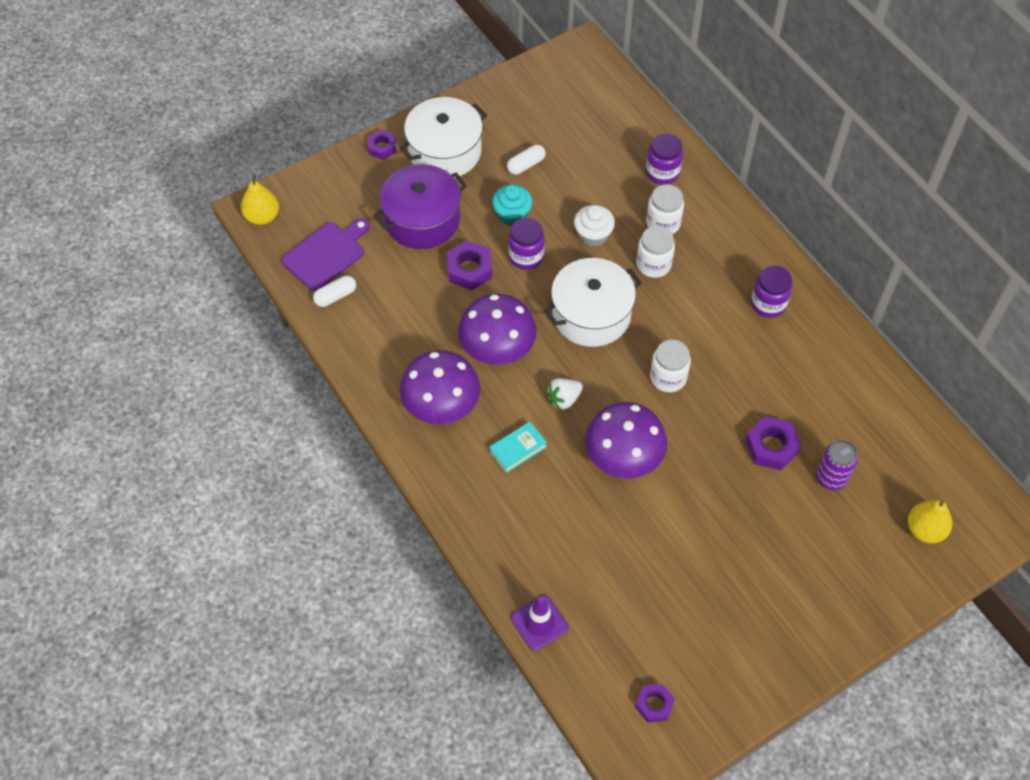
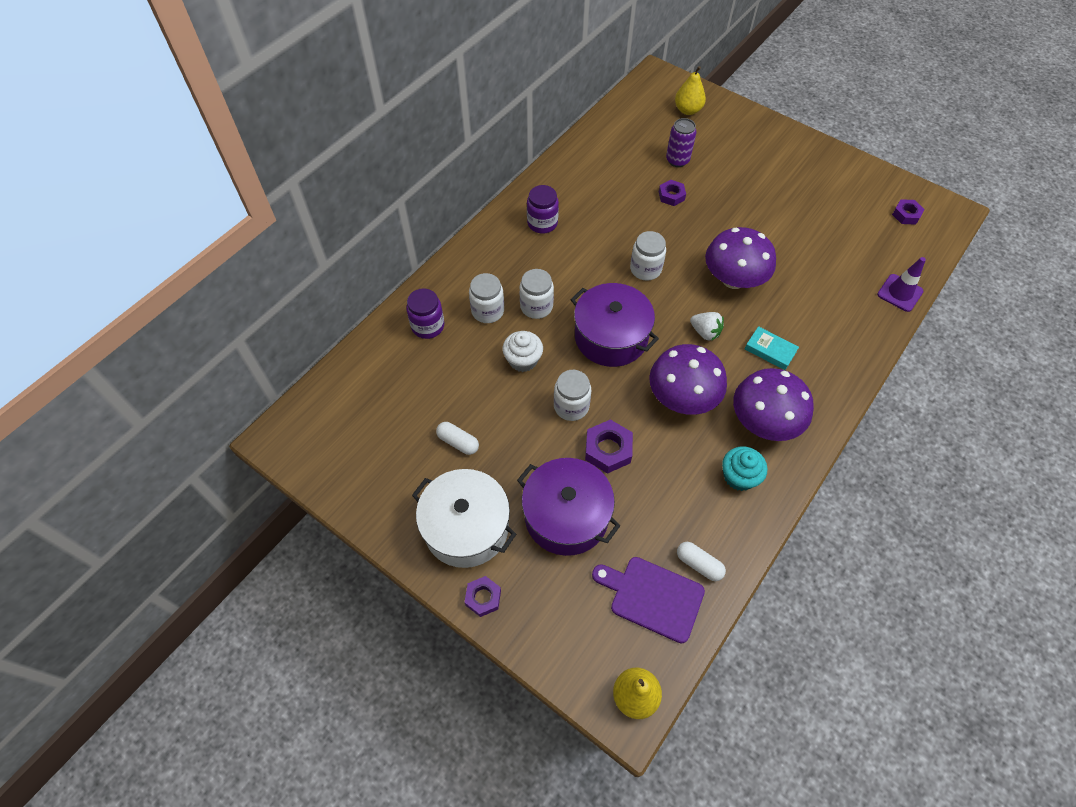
camera: 110 degrees left, 0 degrees up
(512, 214) = (526, 434): turquoise cupcake -> turquoise cupcake (739, 476)
(526, 256) = (571, 406): purple jar -> white jar
(591, 314) = (611, 337): white pot -> purple pot
(771, 447) = (671, 196): purple nut -> purple nut, size x0.66

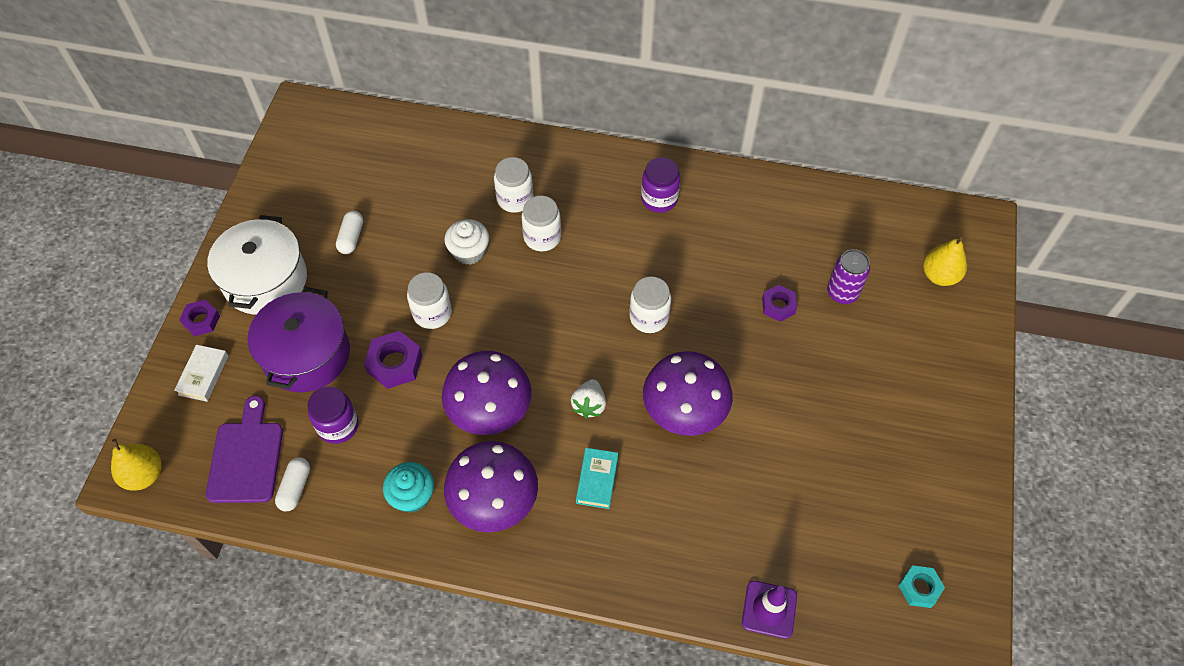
camera: 65 degrees right, 0 degrees up
(428, 326) = (471, 159): purple jar -> purple jar (338, 426)
(547, 612) = (203, 375): none -> white book
(611, 337) = (536, 317): purple pot -> none
(906, 215) = (919, 588): purple nut -> turquoise nut

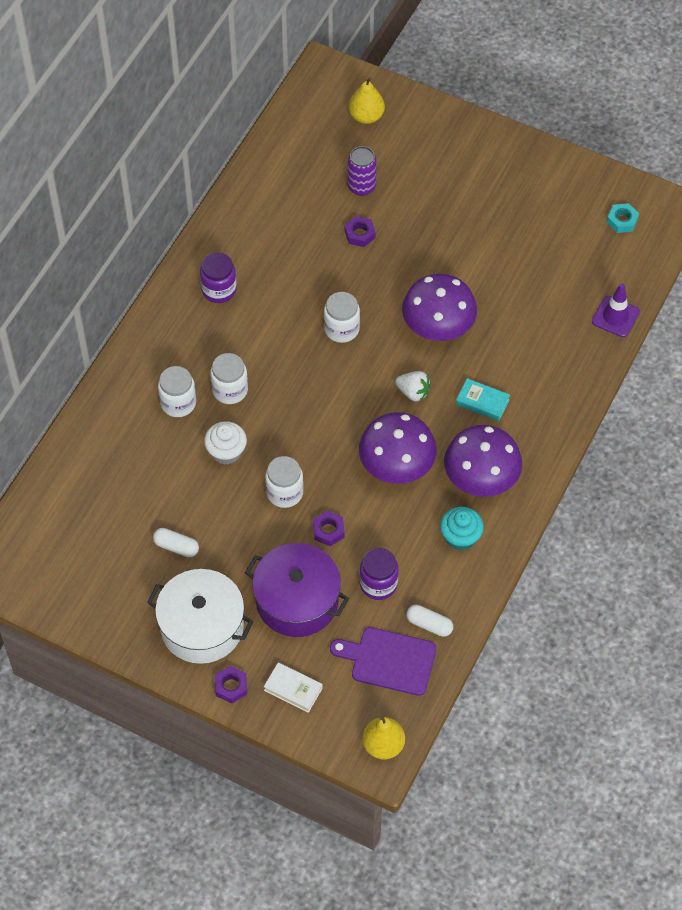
camera: 75 degrees left, 0 degrees up
(395, 363) = (328, 530): purple nut -> purple nut, size x0.66

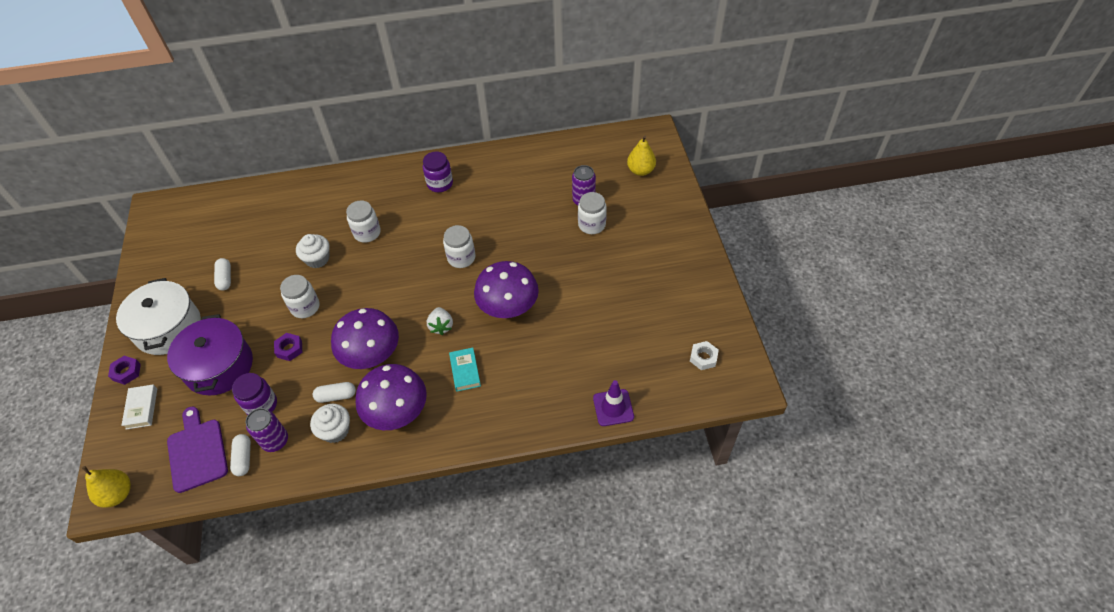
camera: 55 degrees right, 5 degrees down
(178, 403) = (338, 215): white jar -> white jar (591, 225)
(360, 234) = (545, 222): purple nut -> none
(421, 518) = (336, 396): none -> white capsule
(431, 590) = (275, 441): none -> purple can
(460, 537) = (335, 430): turquoise cupcake -> white cupcake
(622, 221) = (703, 358): turquoise nut -> white nut

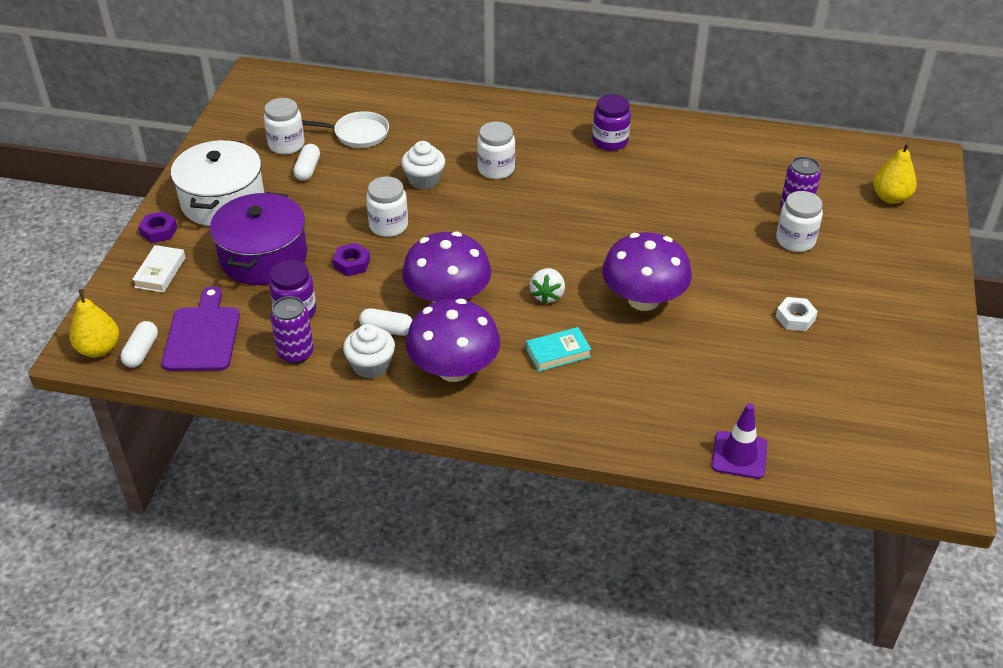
camera: 20 degrees right, 10 degrees down
(243, 458) = (252, 359): white capsule -> white capsule (141, 352)
(252, 235) = (357, 134): none -> white pan
(461, 258) = (604, 229): white jar -> white jar (286, 145)
(465, 371) = (558, 353): turquoise book -> turquoise book turned 60 degrees clockwise
(703, 358) = (892, 438): white nut -> white nut (795, 318)

